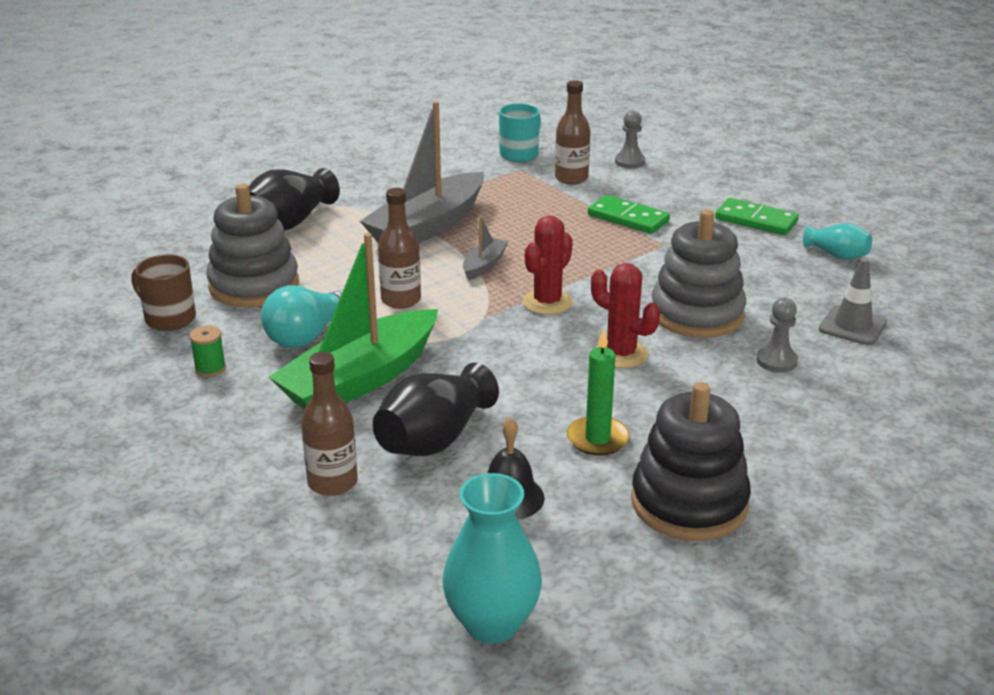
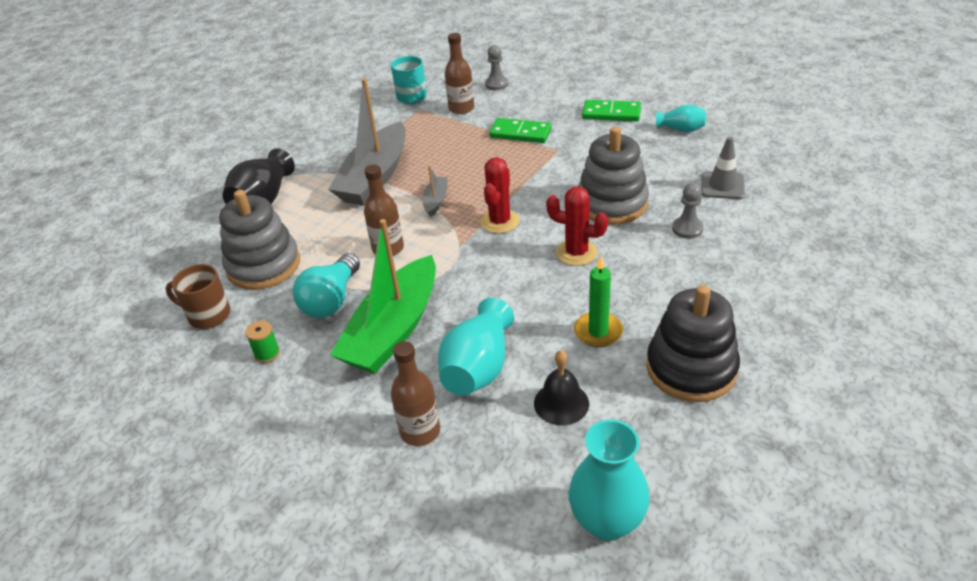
camera: 15 degrees left, 10 degrees up
(434, 439) = (478, 368): black vase -> turquoise vase

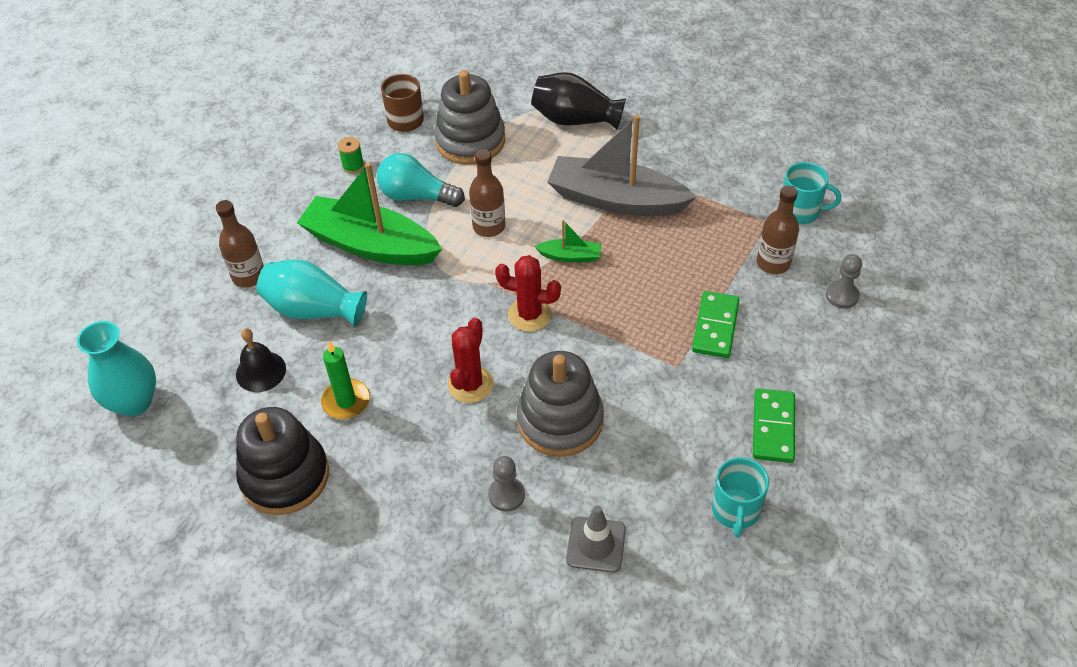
camera: 85 degrees right, 10 degrees up
(435, 201) = (570, 256): grey boat -> green boat
(681, 129) = (735, 510): turquoise vase -> turquoise mug

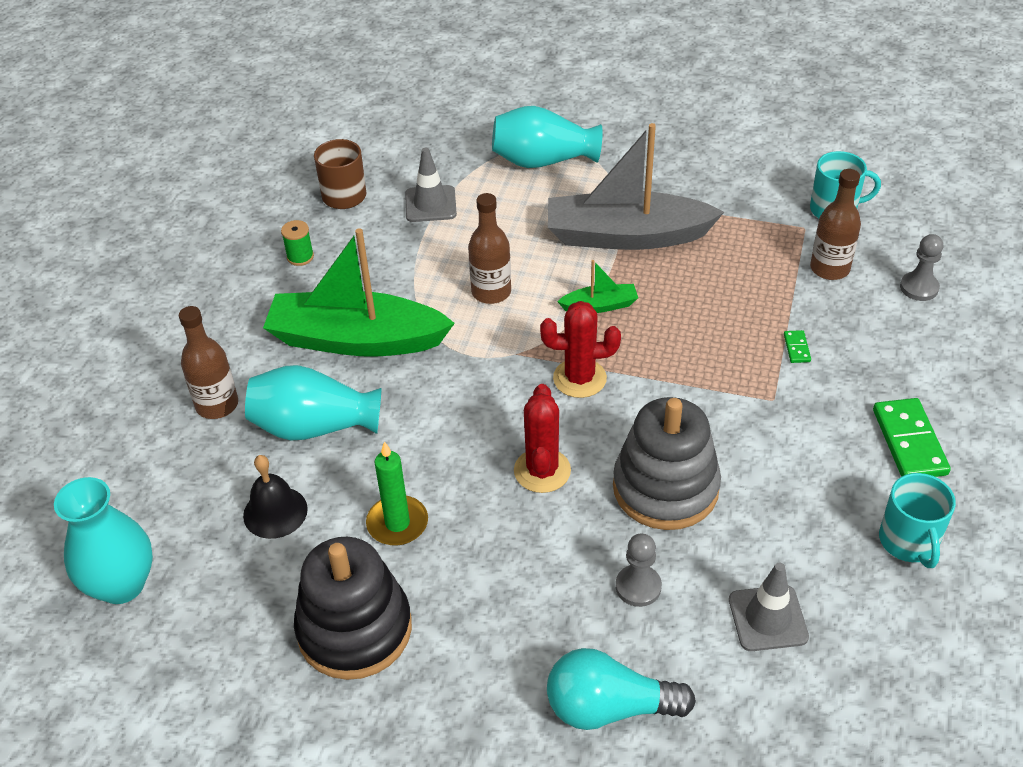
camera: 15 degrees left, 5 degrees down
(416, 196) = (391, 275): turquoise light bulb -> turquoise light bulb (609, 707)
(470, 141) = (430, 204): grey stacking toy -> grey traffic cone
(575, 119) = (543, 161): black vase -> turquoise vase
(715, 326) = (796, 348): green domino -> green domino, size x0.46

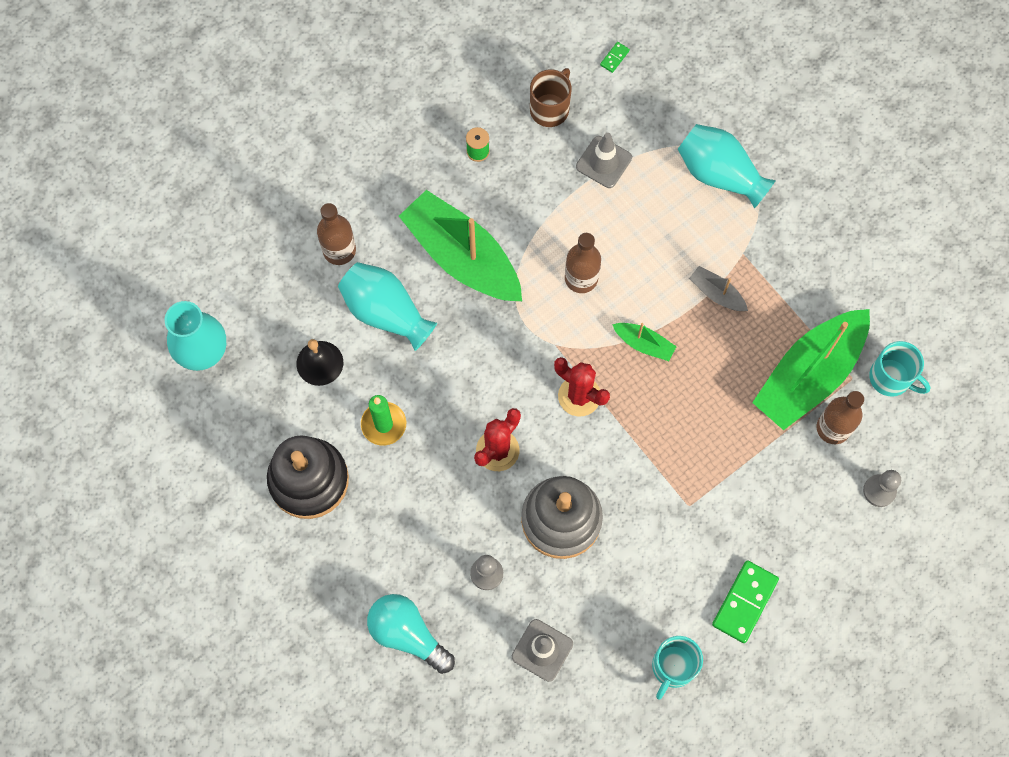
camera: 35 degrees right, 25 degrees up
(626, 236) = (716, 293): grey boat -> grey boat, size x0.44
(767, 245) = (809, 375): none -> green boat
(796, 348) = (743, 477): green domino -> green domino (614, 58)

